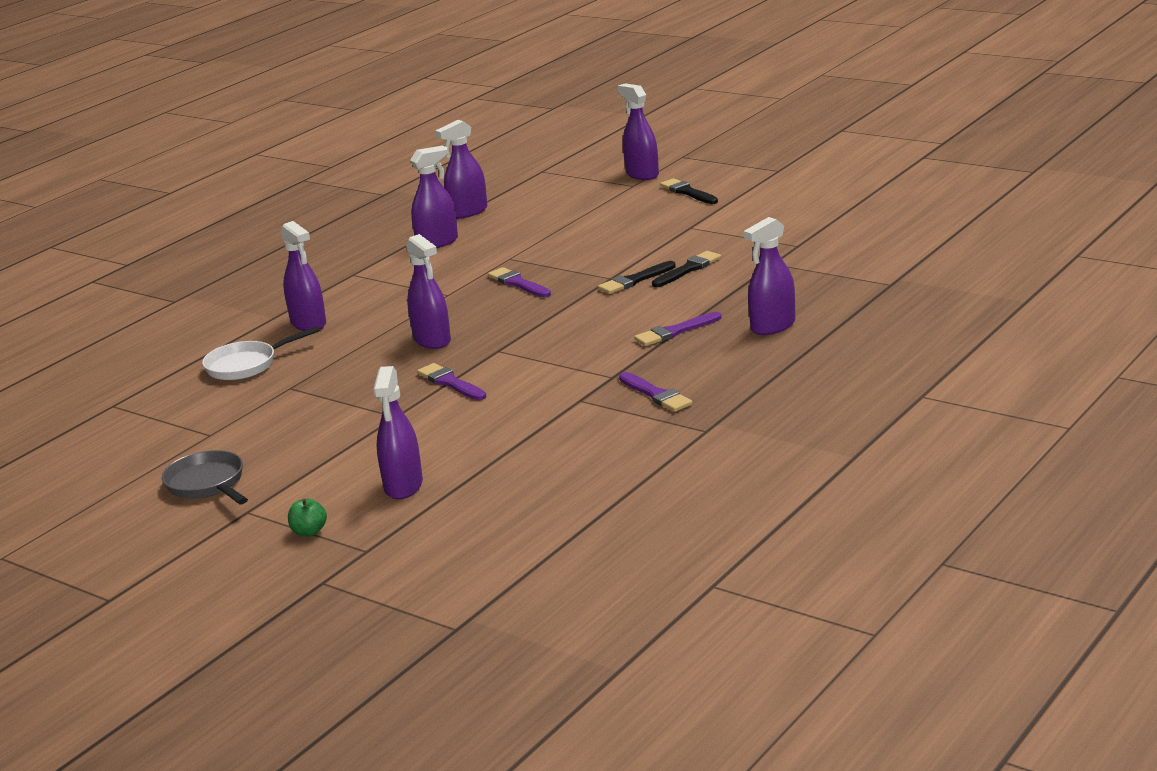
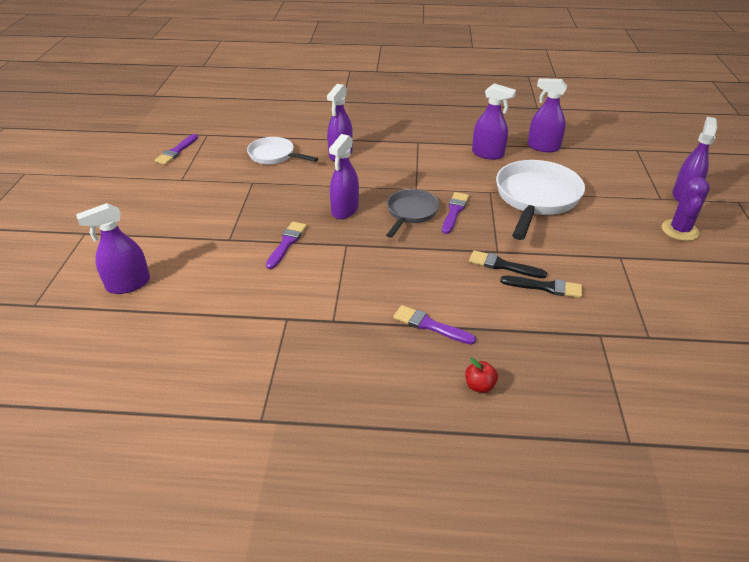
camera: 55 degrees right, 15 degrees up
(207, 484) = (117, 204): grey pan -> grey pan (411, 213)
(309, 532) = (59, 269): green apple -> none
(553, 239) = (536, 198): none -> white pan
(656, 395) = (313, 360): purple brush -> purple brush (176, 151)
(687, 192) = (680, 230): black brush -> purple cactus
(773, 326) = (479, 386): purple spray bottle -> red apple

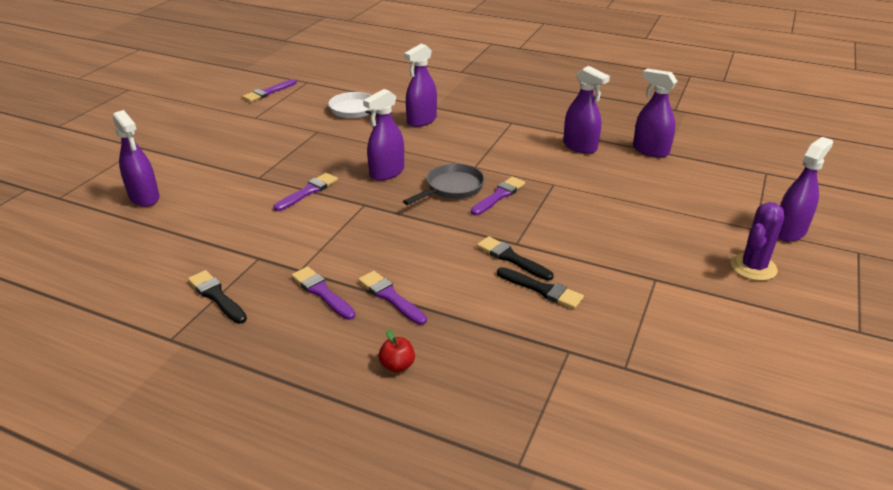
camera: 20 degrees right, 5 degrees down
(128, 284) = (144, 197): purple spray bottle -> purple spray bottle turned 120 degrees counterclockwise
(274, 366) = (216, 296): none -> black brush
(368, 337) = (321, 292): none -> purple brush
(536, 198) = (601, 200): white pan -> none

